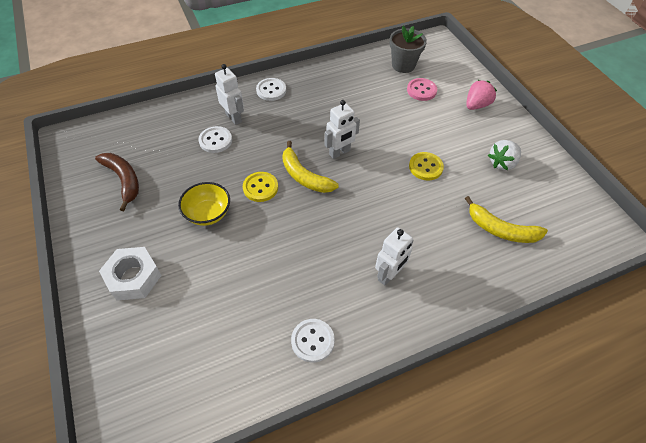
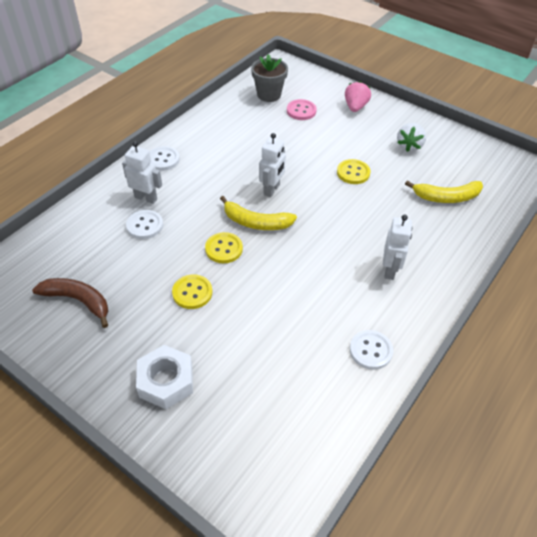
camera: 30 degrees left, 5 degrees down
(208, 213) = (192, 293): yellow bowl -> yellow button

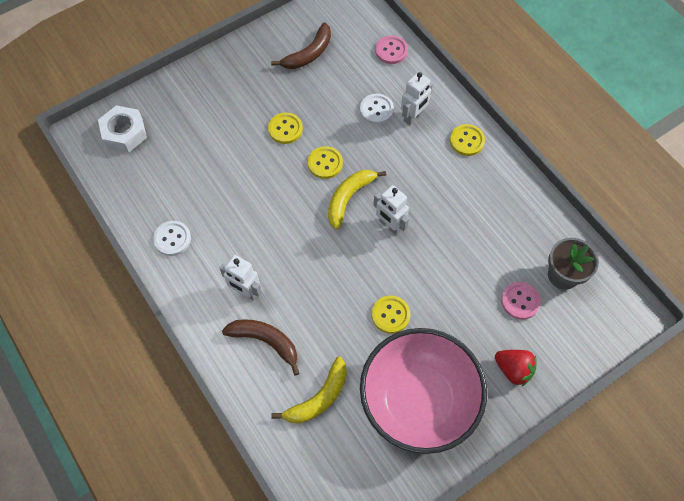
camera: 110 degrees right, 15 degrees up
(62, 231) = (391, 51): none -> pink button
(163, 159) = (467, 141): white button -> yellow button
(166, 381) = (211, 96): white nut -> white nut (124, 133)
(355, 107) = (513, 369): pink strawberry -> red strawberry
(409, 146) = (418, 400): white strawberry -> pink bowl
(425, 242) = (265, 341): none -> brown banana
(446, 197) = (319, 398): yellow banana -> yellow banana turned 150 degrees counterclockwise

